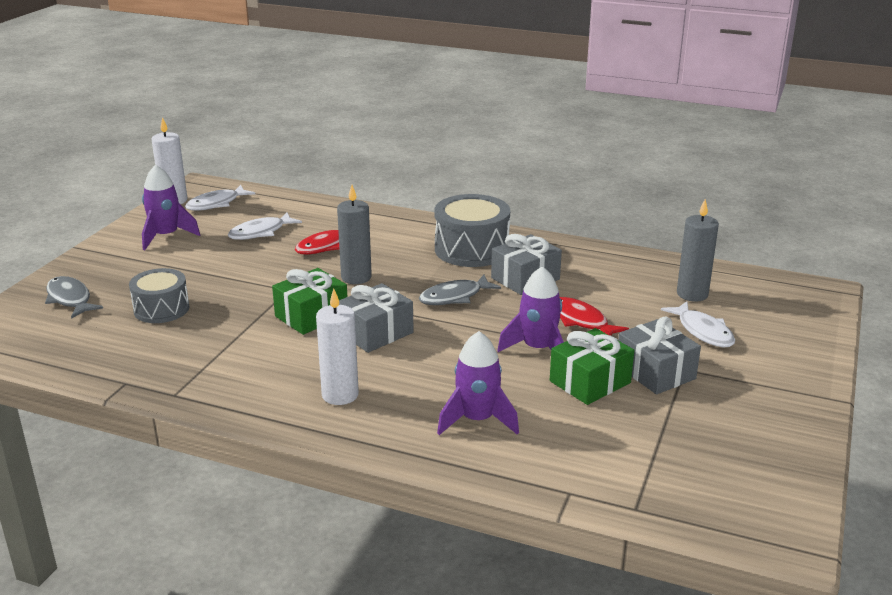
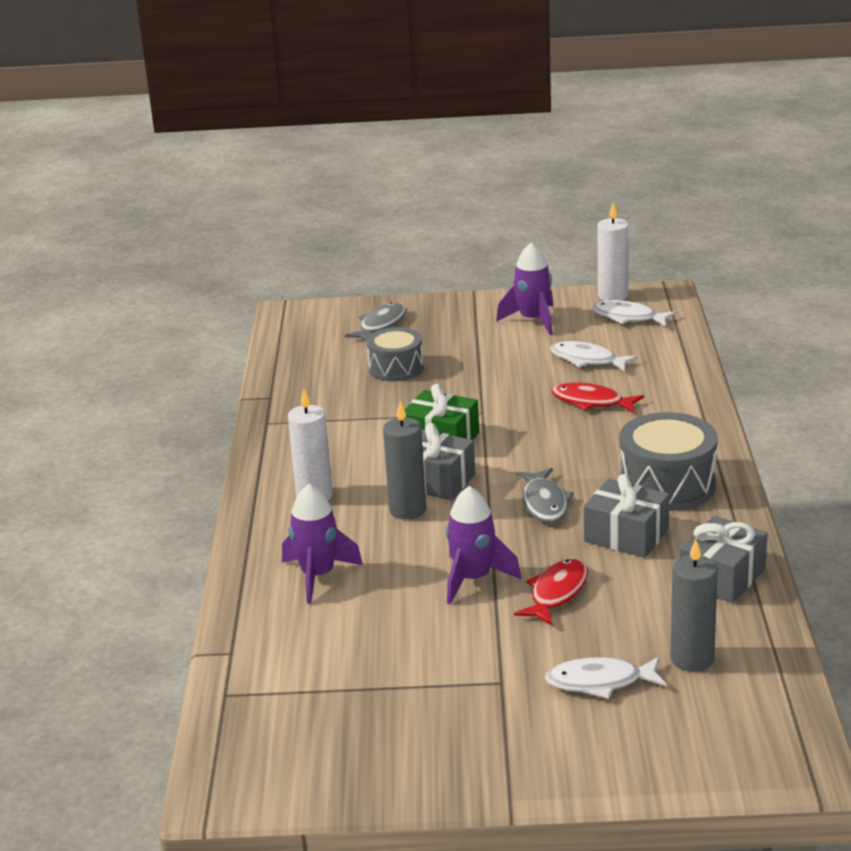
camera: 70 degrees right, 0 degrees up
(356, 277) = (538, 438): grey candle -> grey candle (407, 510)
(454, 297) = (544, 503): grey fish -> grey fish turned 135 degrees counterclockwise
(590, 382) = (429, 625): green gift -> none
(655, 372) = (480, 663): grey gift -> grey gift (722, 577)
(703, 331) = (600, 682): white fish -> white fish turned 45 degrees clockwise

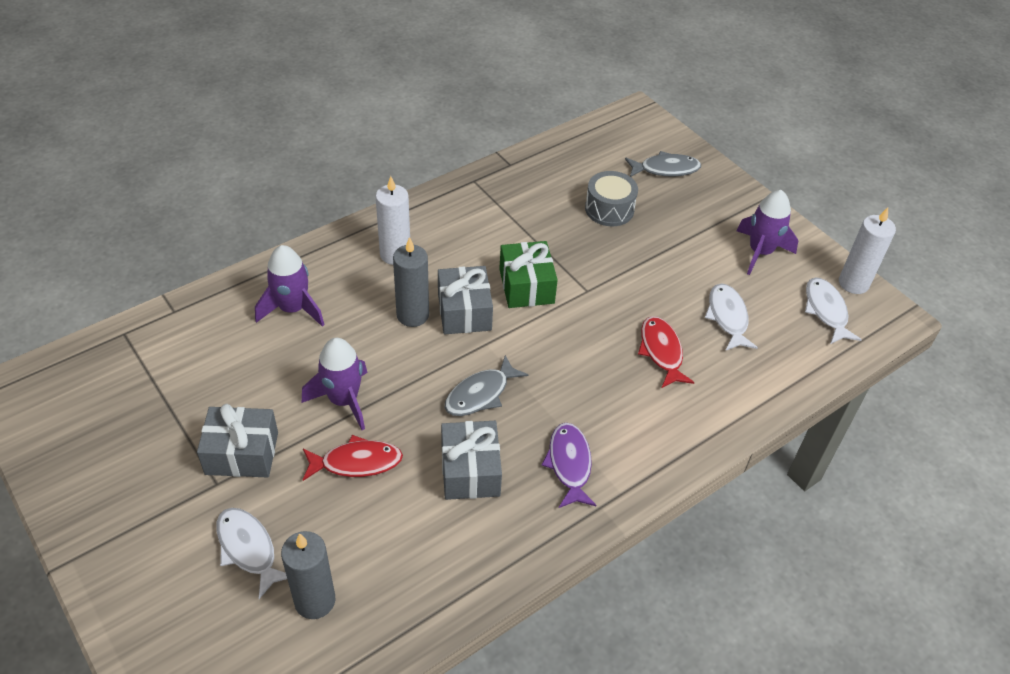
camera: 50 degrees right, 20 degrees up
(667, 485) = (569, 464): grey drum -> purple fish
(722, 577) = (451, 569): grey gift -> grey gift (242, 453)

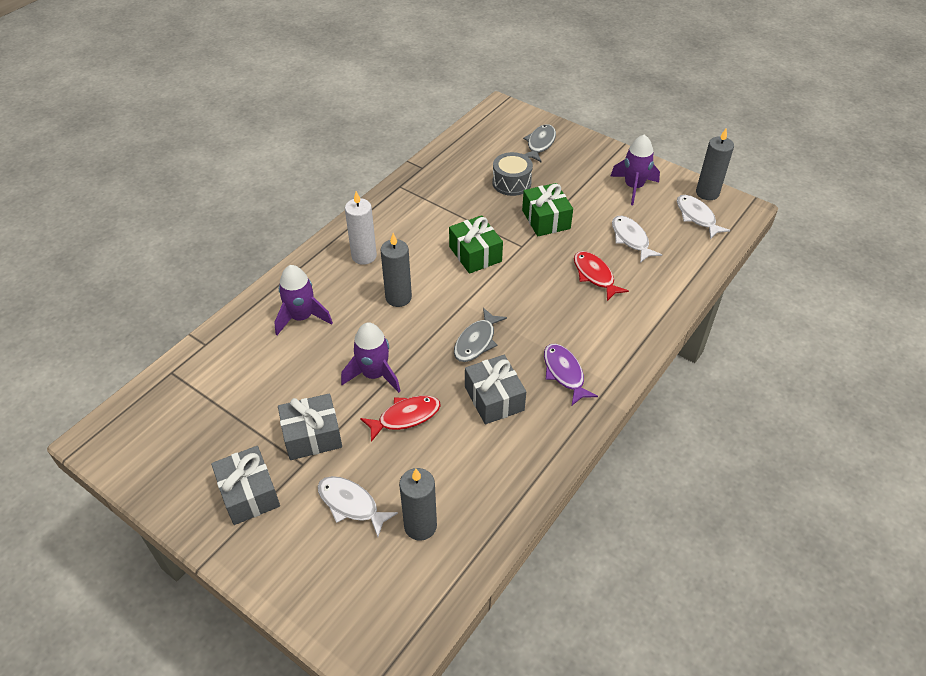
camera: 15 degrees left, 0 degrees up
(464, 311) = (437, 285): grey gift -> grey gift (249, 493)
(631, 265) = (546, 219): none -> green gift
(665, 169) = (540, 144): grey fish -> grey fish turned 45 degrees counterclockwise
(853, 283) = (707, 193): white candle -> grey candle

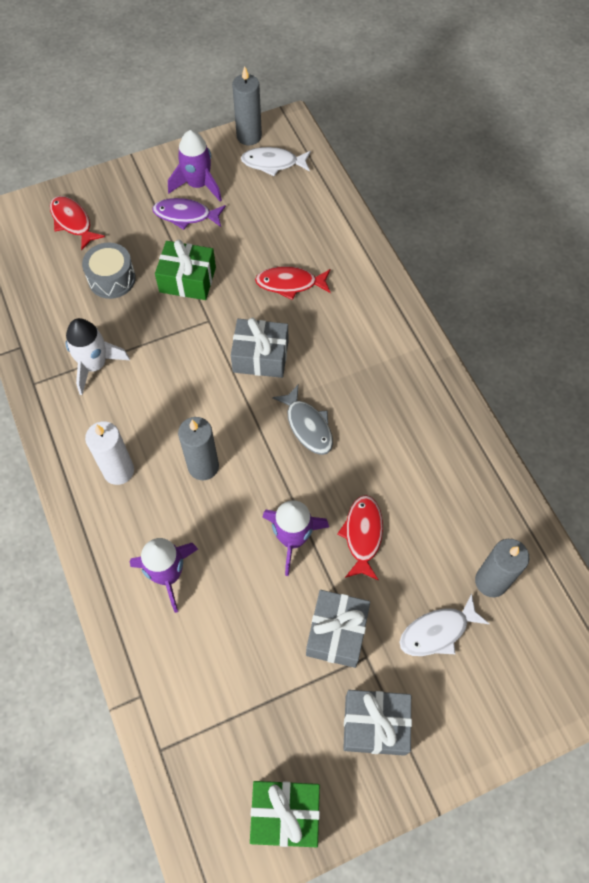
camera: 60 degrees left, 15 degrees up
(436, 207) = (95, 365): none -> white rocket
(475, 254) = (191, 366): green gift -> green gift (285, 814)
(494, 398) = (385, 447): grey gift -> grey gift (260, 356)
(540, 144) = (73, 222): grey fish -> red fish
(564, 373) = (390, 375): purple fish -> purple fish (186, 215)
(631, 239) = (264, 228): white fish -> none

